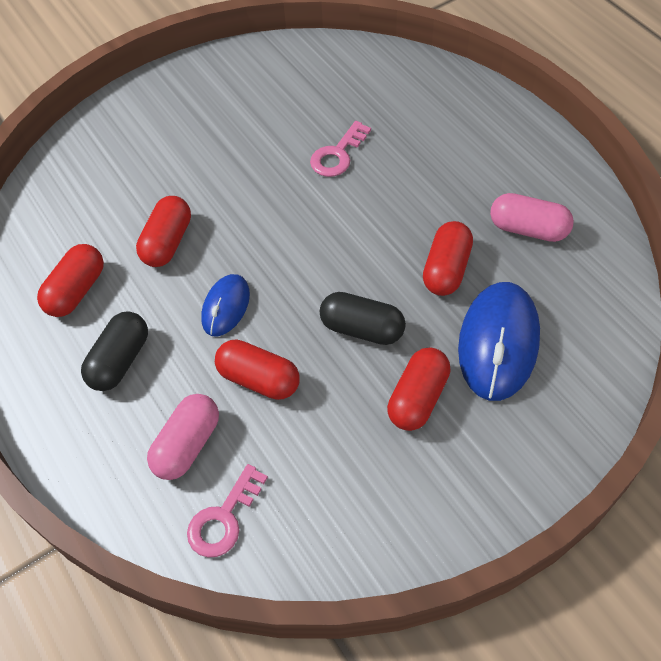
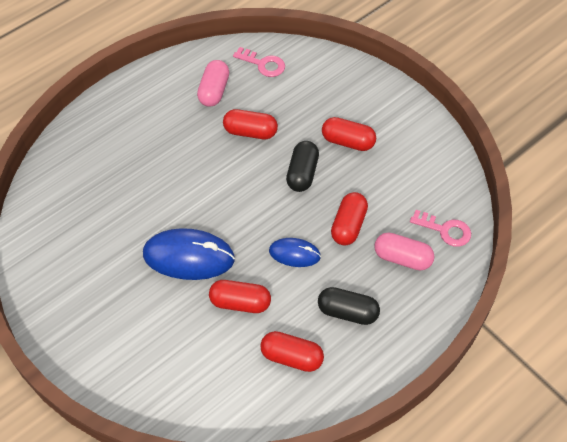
camera: 100 degrees left, 0 degrees up
(337, 154) = (148, 202): pink key -> pink key (263, 64)
(498, 343) = (303, 105): blue mouse -> blue mouse (188, 257)

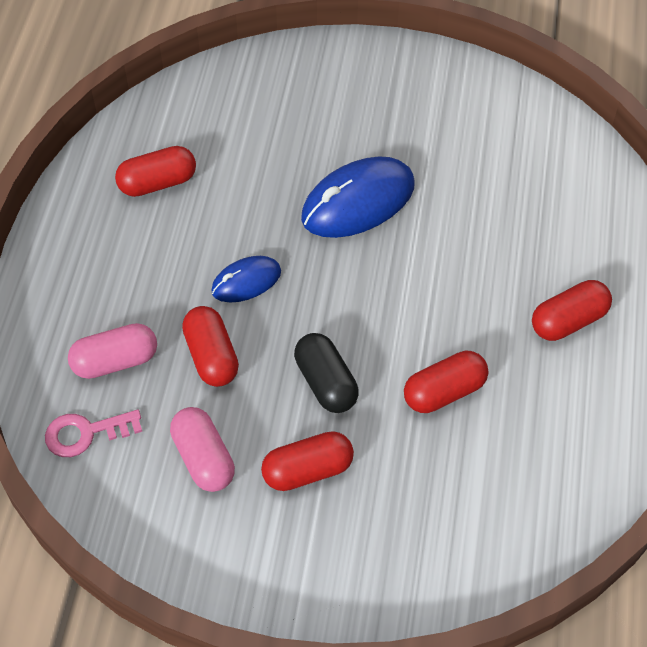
camera: 140 degrees right, 0 degrees up
(214, 91) = (552, 415): pink capsule -> pink capsule (203, 458)
(240, 302) = (258, 195): red capsule -> red capsule (568, 321)
(263, 64) = (535, 508): pink key -> none
(347, 312) = (134, 261): black capsule -> none

